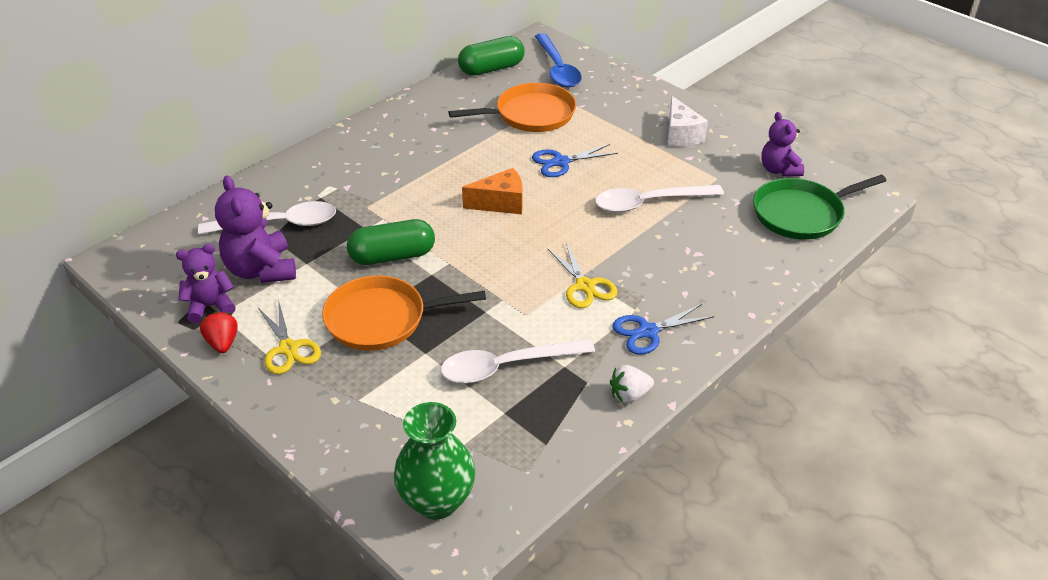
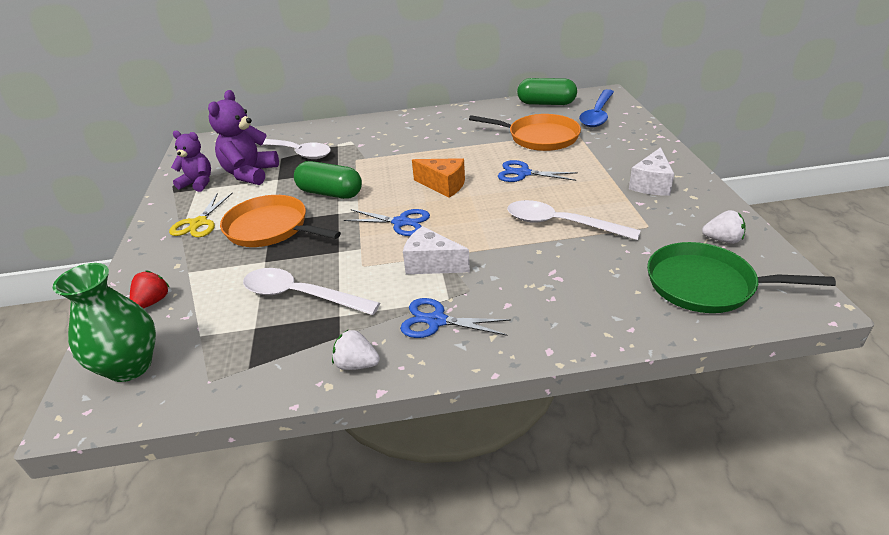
camera: 40 degrees right, 5 degrees down
(222, 343) = (174, 205): red strawberry -> red strawberry (153, 302)
(508, 258) = (401, 222): none -> blue scissors
(585, 286) = (431, 264): yellow scissors -> white cheese
(779, 170) = (722, 240): purple teddy bear -> white strawberry

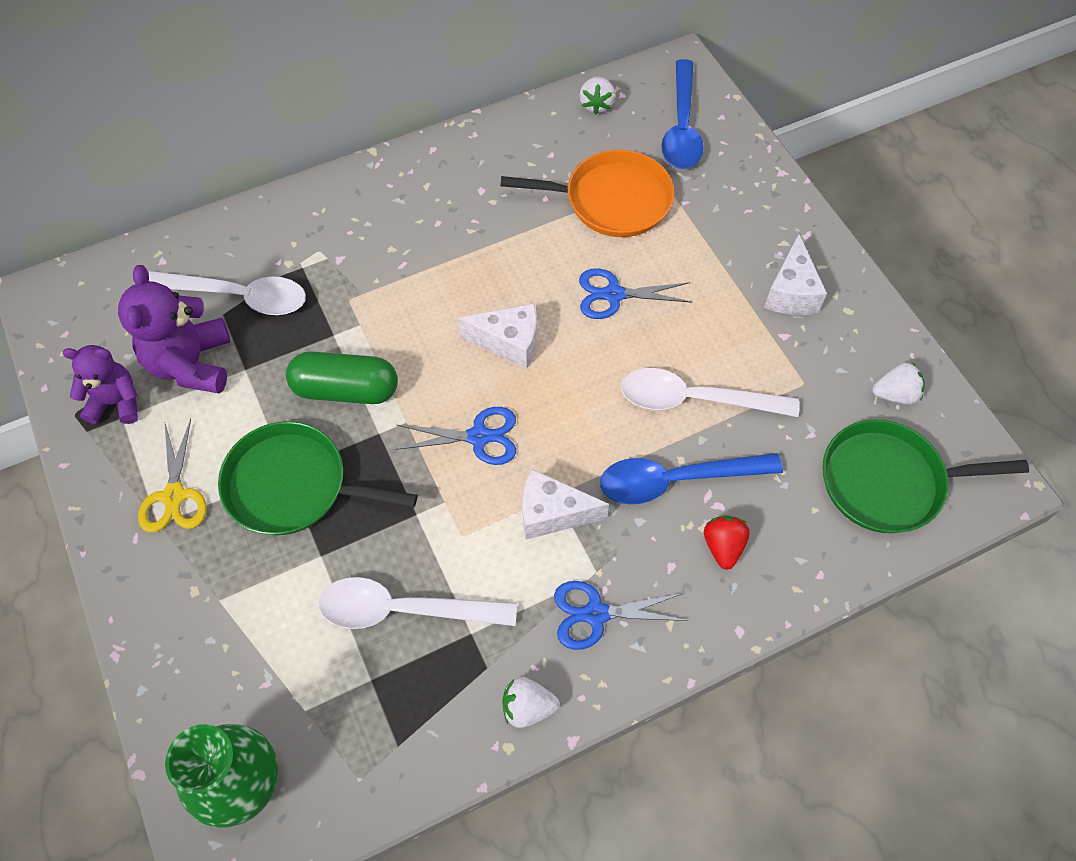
camera: 20 degrees left, 25 degrees up
(153, 302) = (202, 668): red strawberry -> red strawberry (723, 546)
(270, 228) = (293, 485): orange pan -> green pan
(443, 185) = (509, 342): orange cheese -> white cheese
(531, 260) = (676, 480): none -> blue spoon
(546, 103) = (596, 105): green capsule -> white strawberry

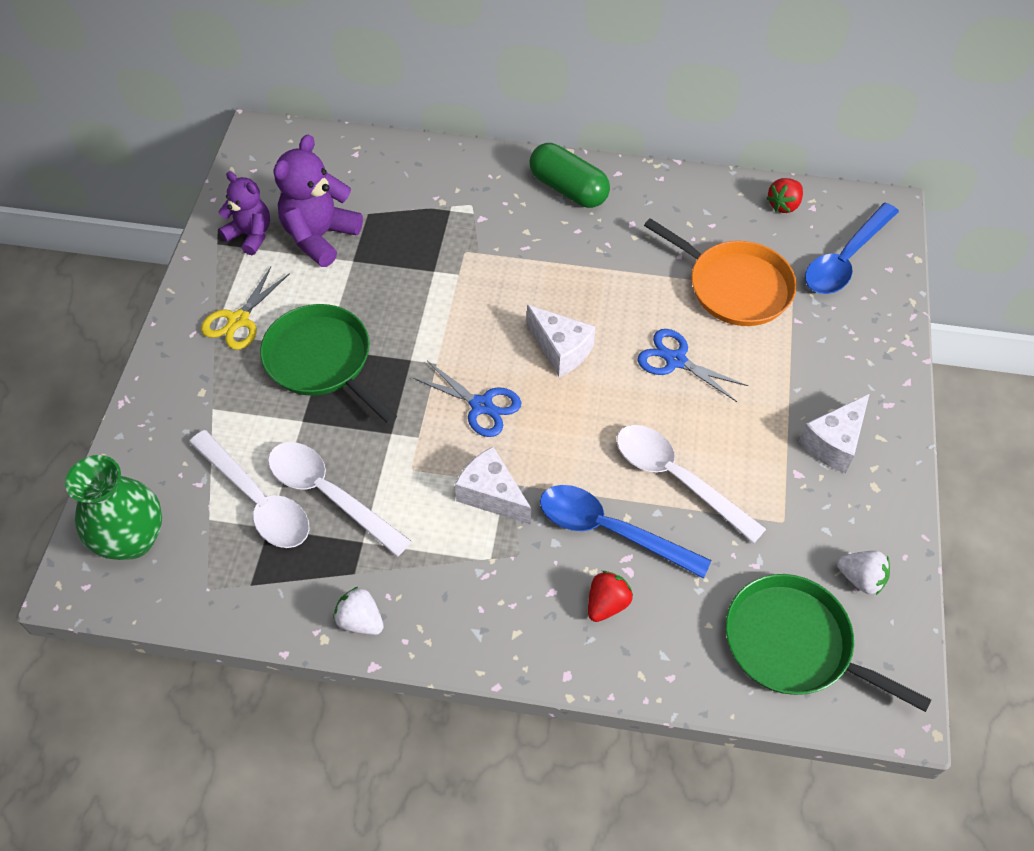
camera: 35 degrees right, 5 degrees down
(239, 296) = (388, 207): white spoon -> white spoon (257, 500)
(345, 389) = (411, 315): green capsule -> green capsule (568, 189)
(595, 614) = (464, 588): blue scissors -> none
(596, 105) = (783, 205): white strawberry -> red strawberry

